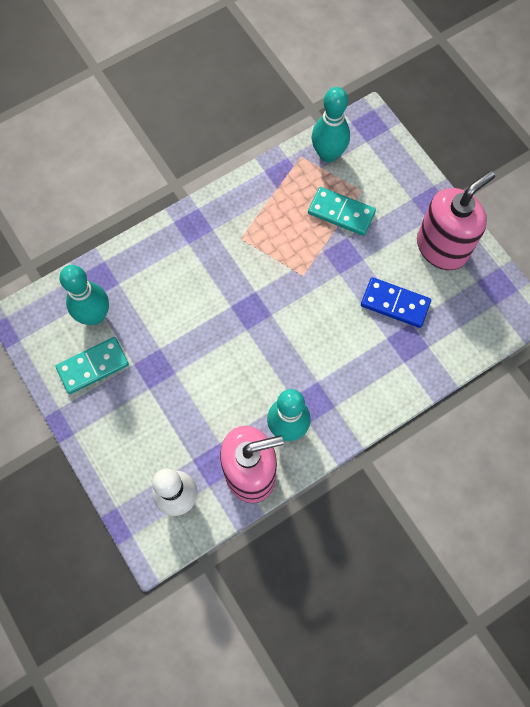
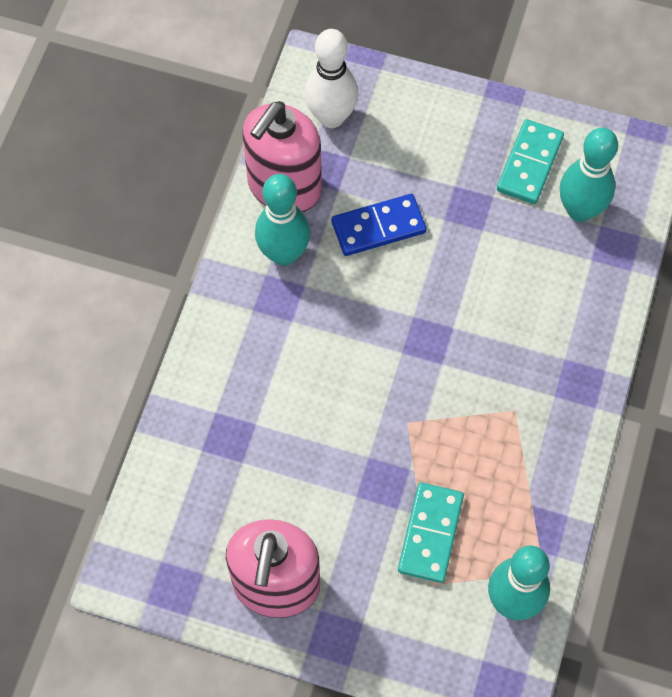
camera: 140 degrees right, 5 degrees down
(341, 213) = (430, 533): turquoise domino -> turquoise domino turned 60 degrees counterclockwise
(395, 304) = (277, 470): blue domino -> blue domino (378, 227)

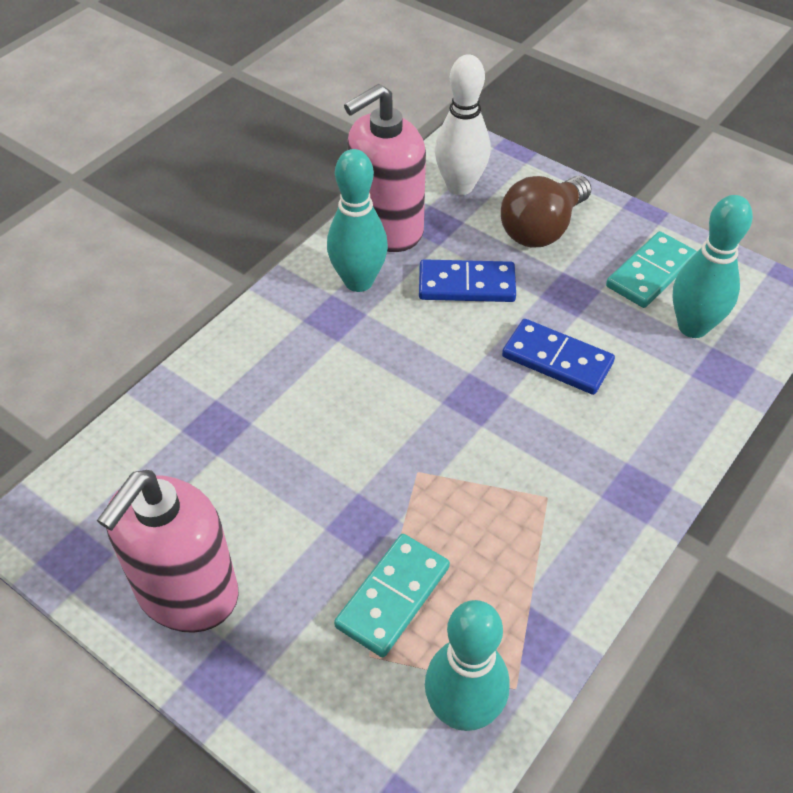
camera: 20 degrees right, 15 degrees down
(422, 144) = (542, 229): none -> brown light bulb
(480, 280) = (557, 360): none -> blue domino

